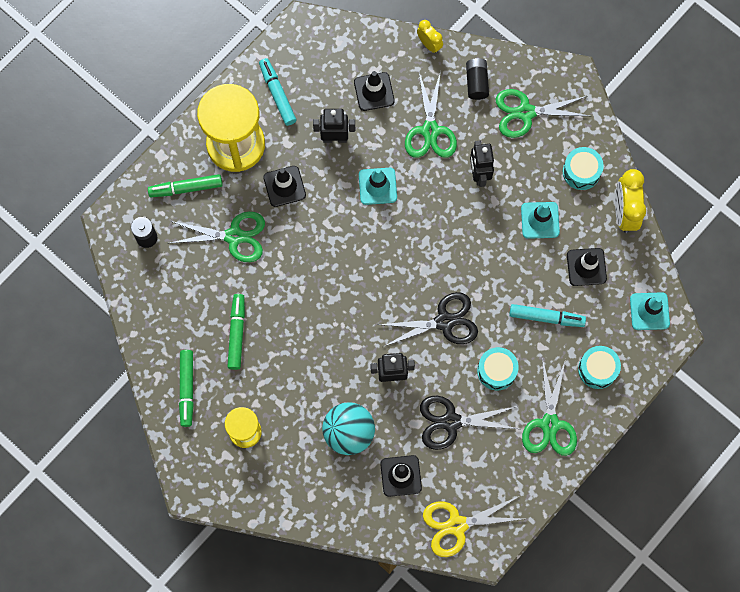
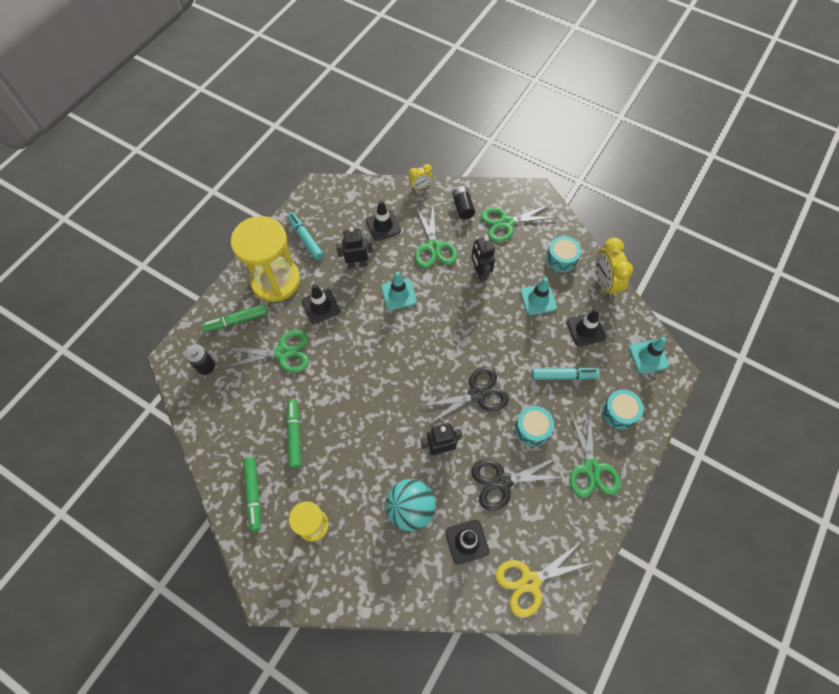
camera: 10 degrees left, 10 degrees down
(429, 44) = (420, 187): yellow clock -> yellow clock turned 120 degrees clockwise

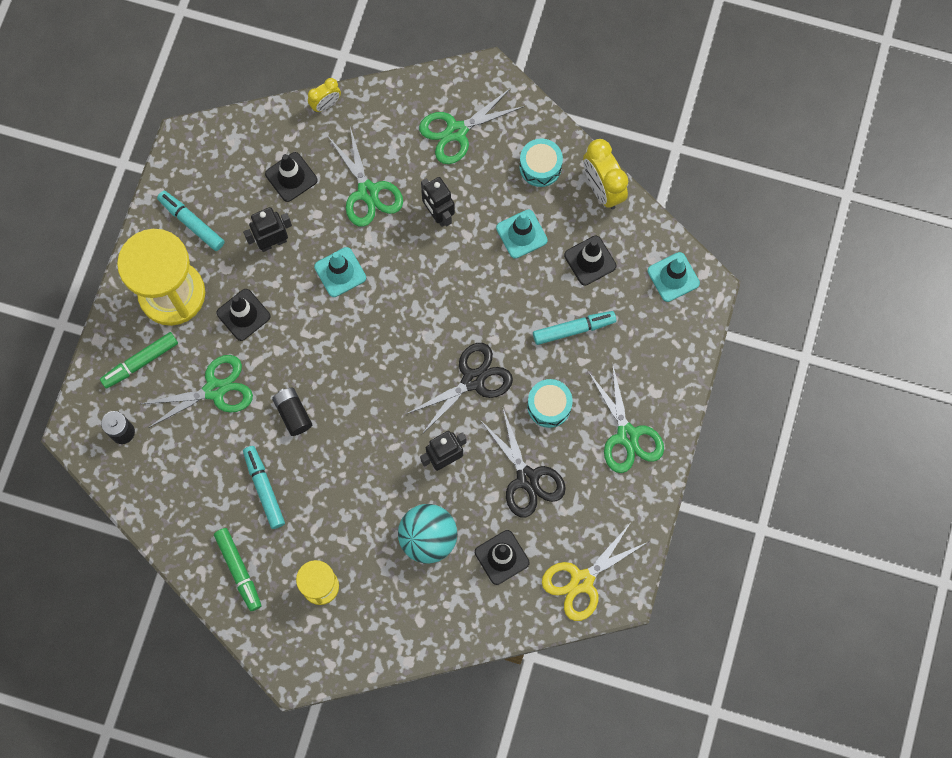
camera: 15 degrees left, 10 degrees up
(294, 435) = (264, 488): green marker -> turquoise marker
(463, 207) = (392, 122): black battery -> black battery (293, 414)
(502, 481) = (527, 478): black scissors -> black scissors turned 90 degrees counterclockwise
(619, 412) = (649, 358): turquoise drum -> none

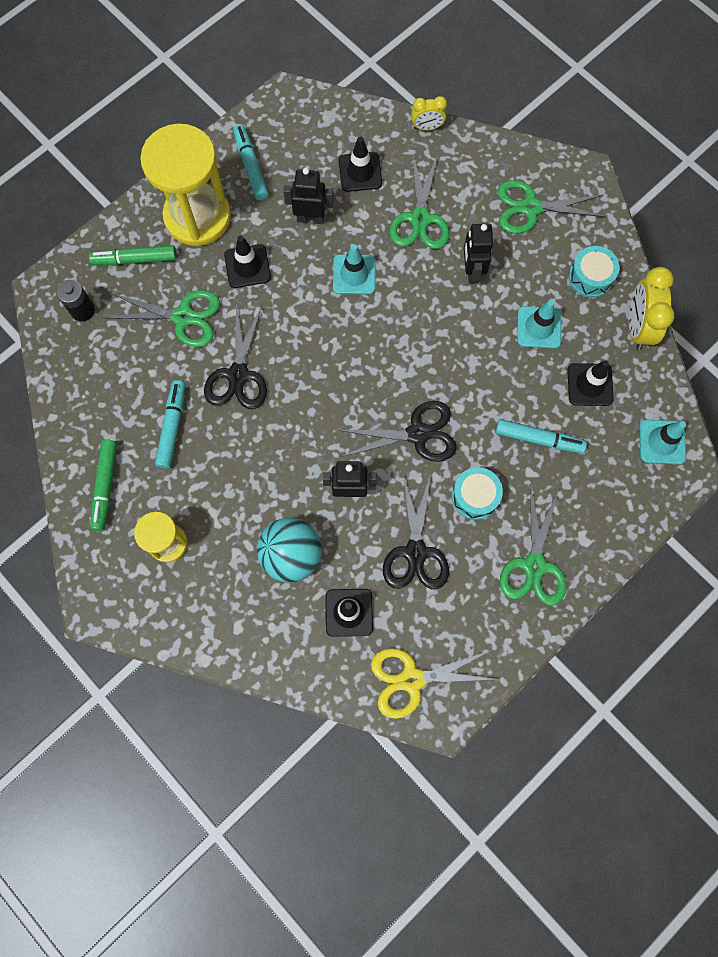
camera: 30 degrees right, 0 degrees up
(293, 414) = (238, 375): black battery -> black scissors

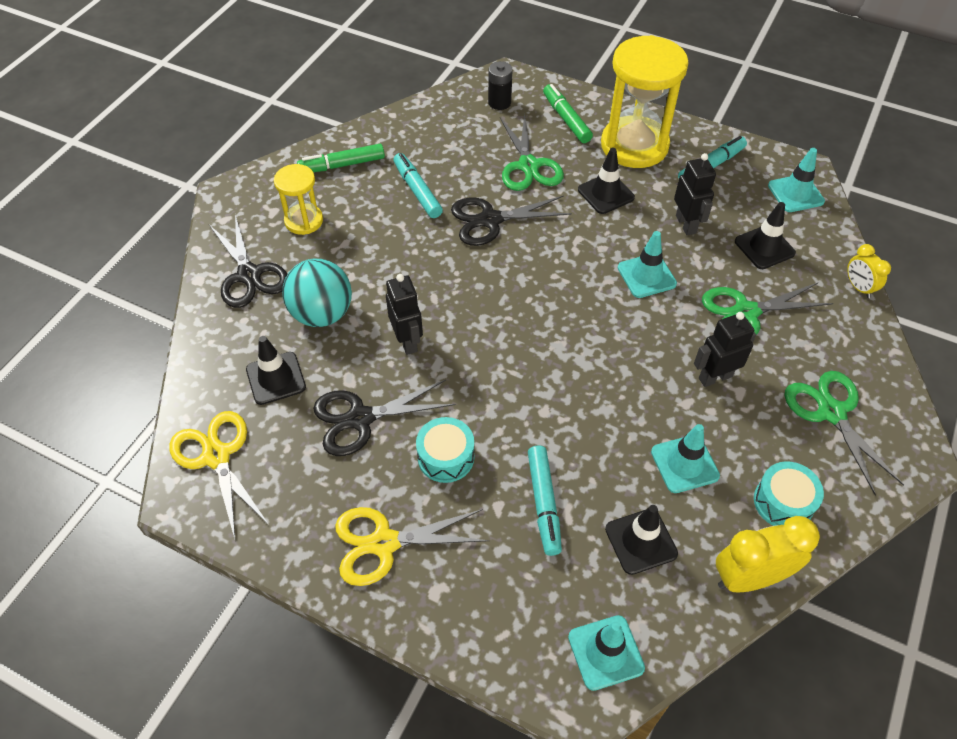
camera: 70 degrees right, 20 degrees down
(172, 427) = (417, 191): turquoise marker -> turquoise marker turned 105 degrees counterclockwise
(312, 118) = (795, 193): none -> turquoise traffic cone
(418, 434) = (496, 382): black scissors -> black scissors (249, 275)
(534, 565) = (384, 543): green scissors -> yellow scissors

